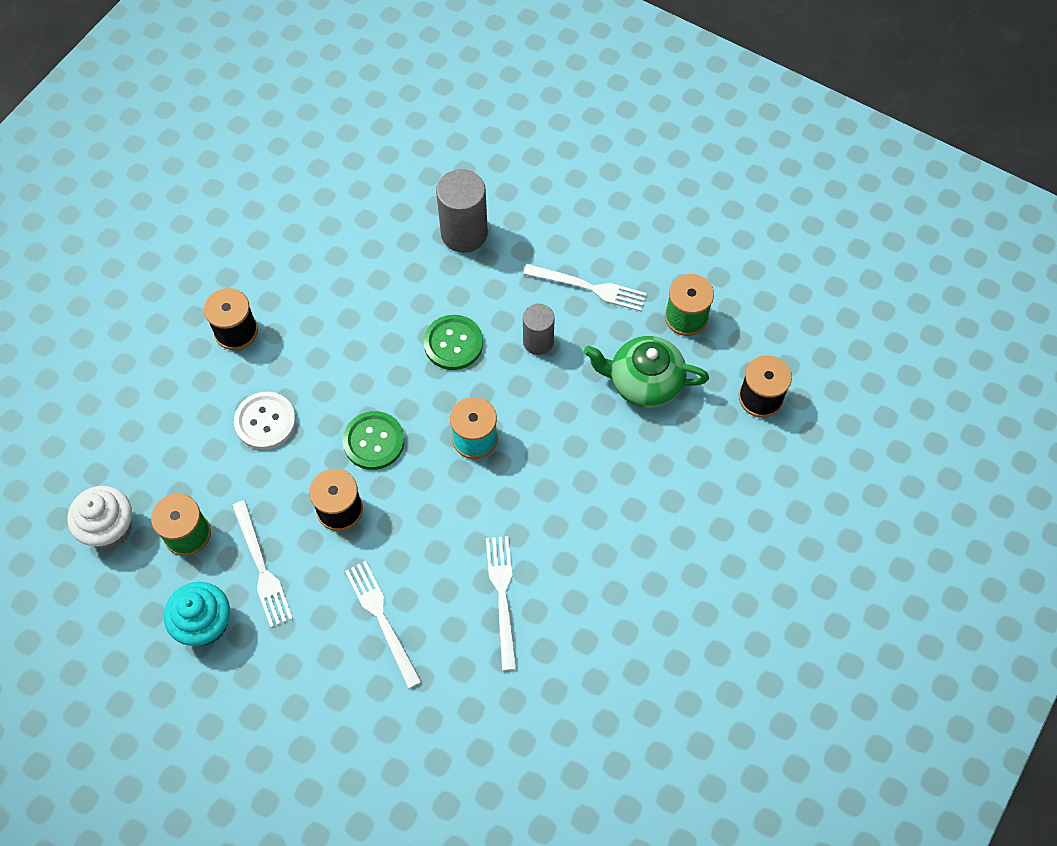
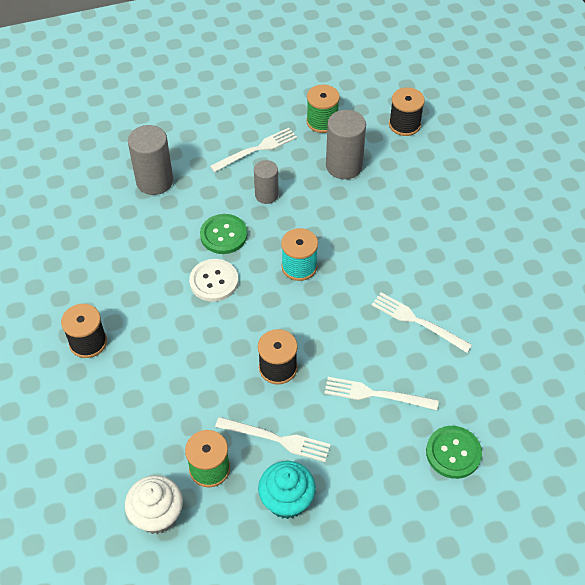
camera: 50 degrees left, 10 degrees down
(265, 421) = (172, 368): white button -> white button (214, 281)
(374, 441) = (248, 319): green button -> green button (453, 453)
(644, 382) = (344, 166): green teapot -> grey cylinder

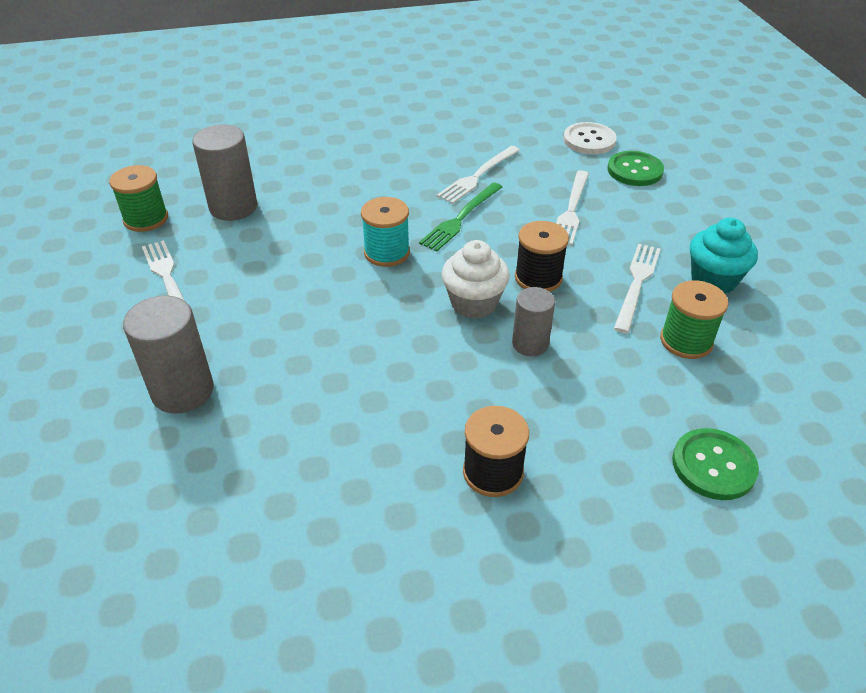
camera: 85 degrees left, 10 degrees down
(157, 515) = (762, 390): white cupcake -> white cupcake (474, 303)
(214, 281) = (397, 329): white button -> white button (589, 140)
(223, 235) = (317, 317): green button -> green button (713, 465)
(266, 195) = (257, 274): grey cylinder -> grey cylinder (530, 344)
(351, 312) = (460, 218): none -> green fork
(404, 124) = (186, 159): black spool -> none

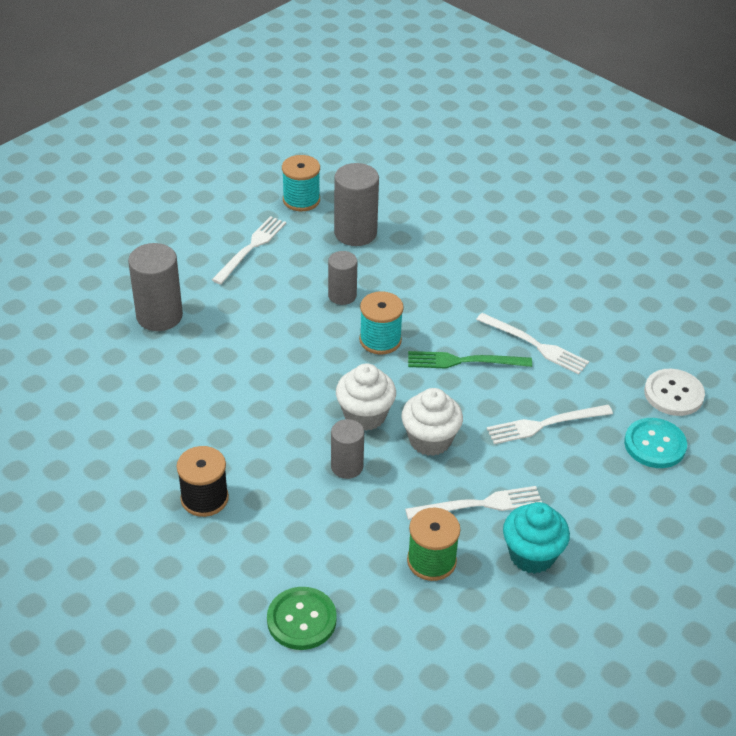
camera: 55 degrees right, 0 degrees up
(146, 219) = (301, 200): green spool -> turquoise spool
(304, 250) = (342, 295): none -> grey cylinder
(478, 176) = (535, 345): white fork -> white fork turned 150 degrees counterclockwise
(538, 278) = (430, 440): black spool -> white cupcake
(634, 170) = (655, 445): green button -> turquoise button

